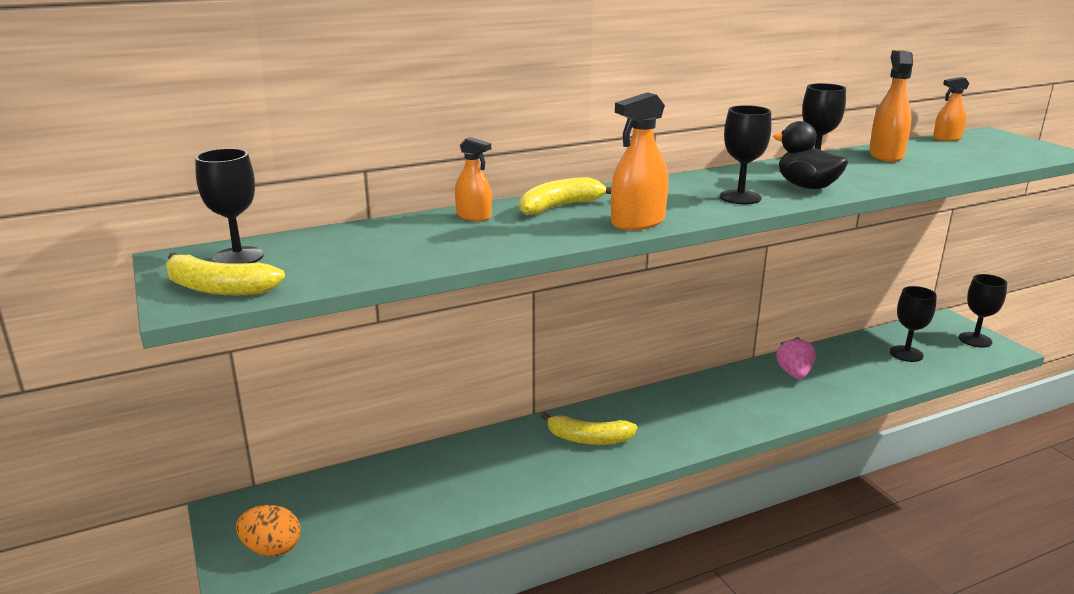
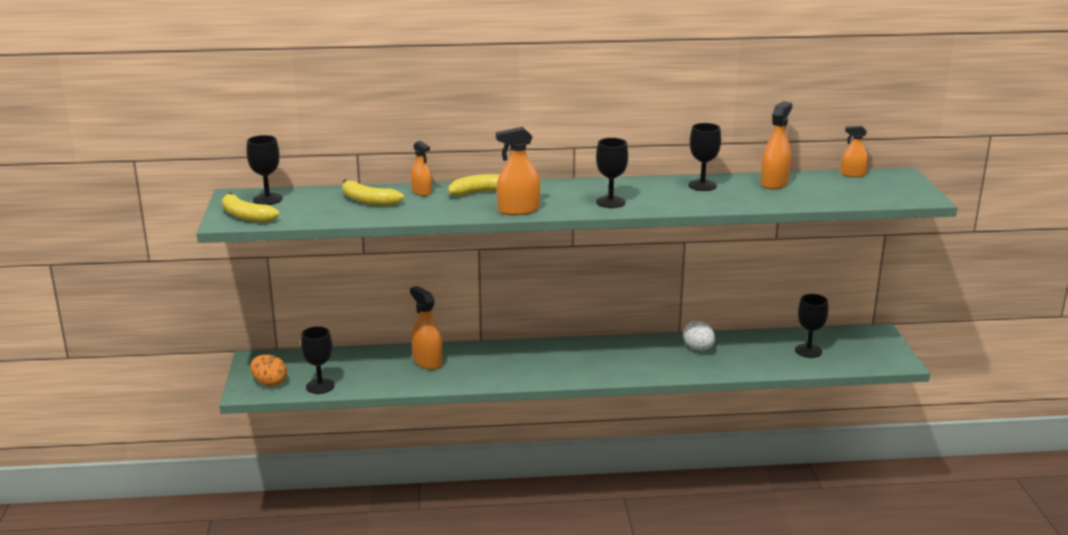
camera: 20 degrees right, 0 degrees up
(487, 460) = (427, 361): none -> orange spray bottle
(588, 439) = (504, 362): yellow banana -> yellow banana (368, 201)
(794, 374) = (698, 349): pink strawberry -> white egg
(806, 186) = (670, 200): black duck -> none
(975, 340) = (883, 351): black goblet -> black goblet (320, 386)

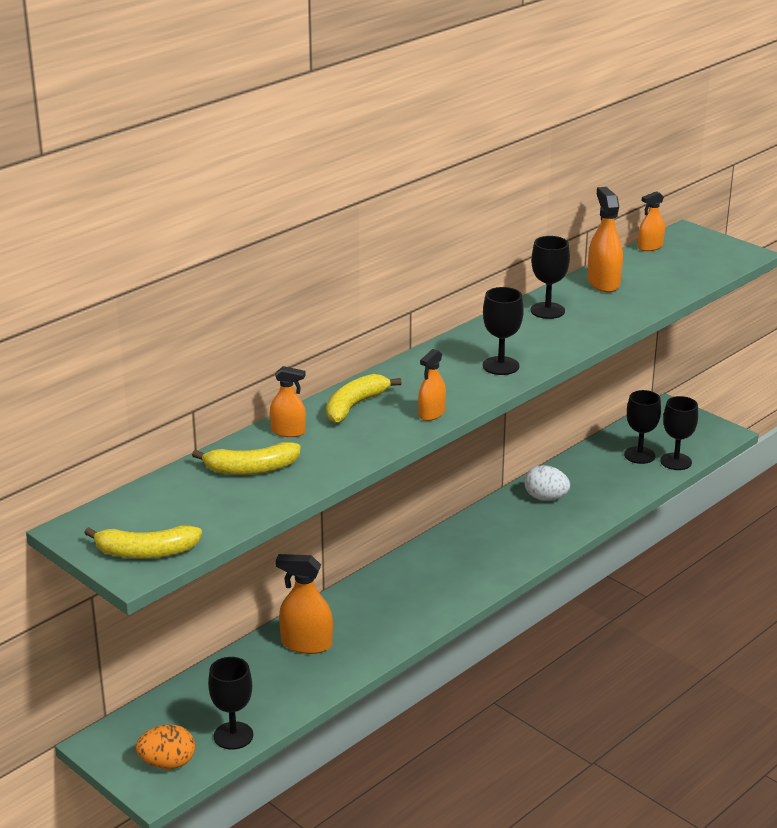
camera: 40 degrees left, 5 degrees up
(267, 199) = (126, 517): black goblet -> black goblet (676, 461)
(518, 210) = (431, 413): orange spray bottle -> orange spray bottle, size x0.63

